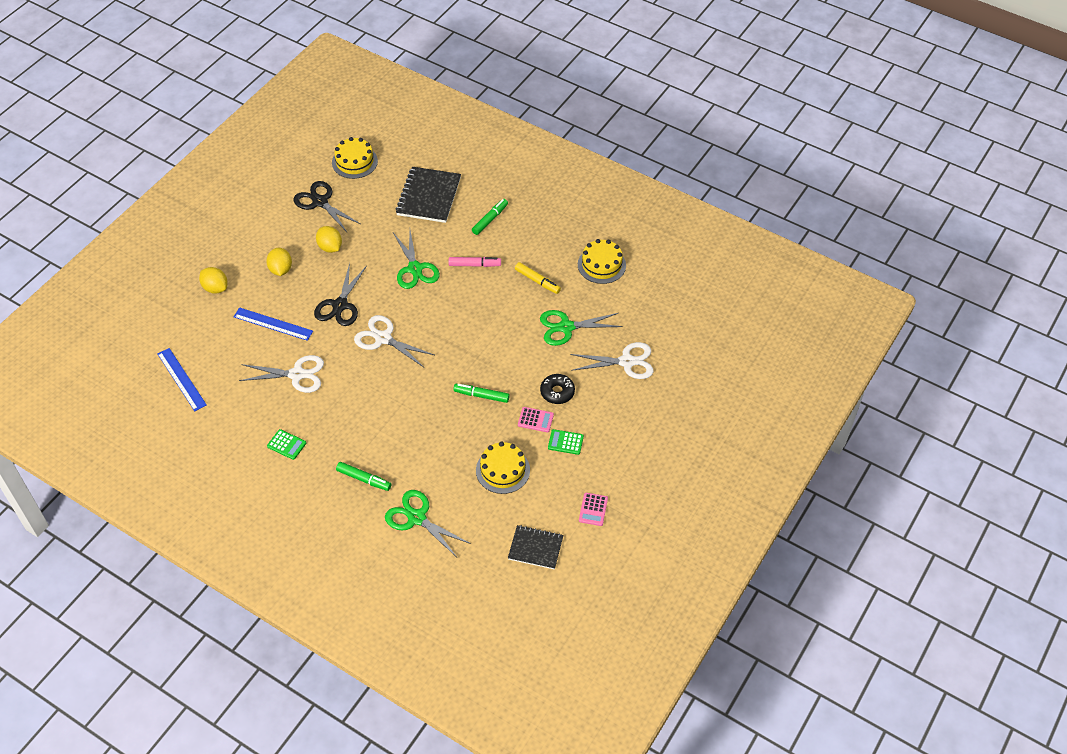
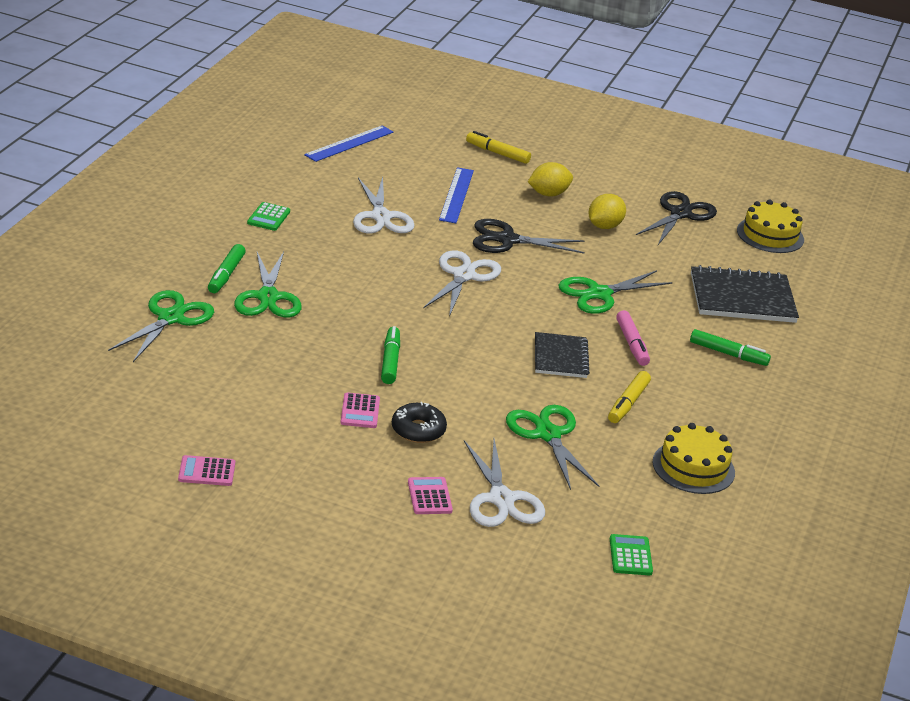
camera: 75 degrees right, 20 degrees down
(215, 288) = (498, 153): yellow lemon -> yellow marker
(396, 456) = (268, 297): none -> green scissors
(503, 470) = (262, 385): yellow cake -> none
(535, 548) = (132, 420): black notebook -> black notebook (560, 357)
(565, 442) = (325, 441): green calculator -> green calculator (630, 556)
(623, 396) = (429, 496): none -> pink calculator

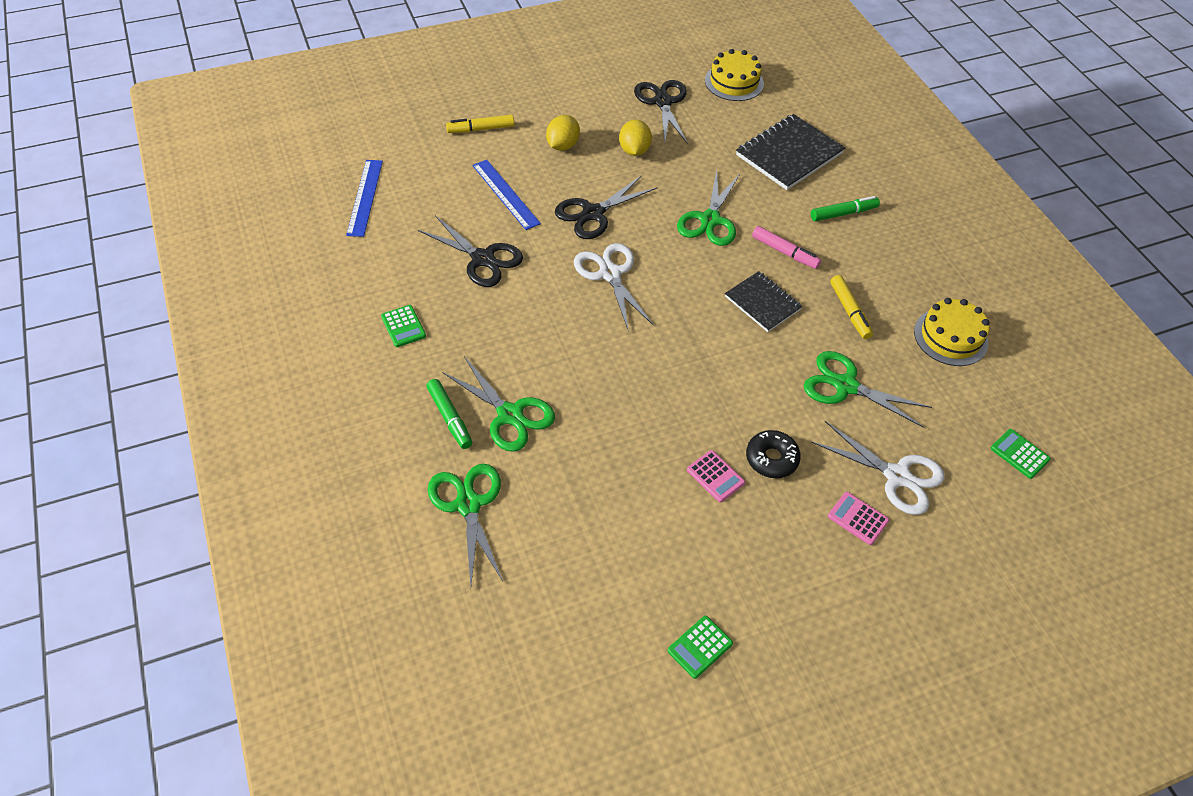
camera: 40 degrees left, 20 degrees up
(207, 472) = (700, 647): pink calculator -> green calculator
(381, 217) = (482, 259): white scissors -> black scissors
(390, 361) = (671, 405): green marker -> none

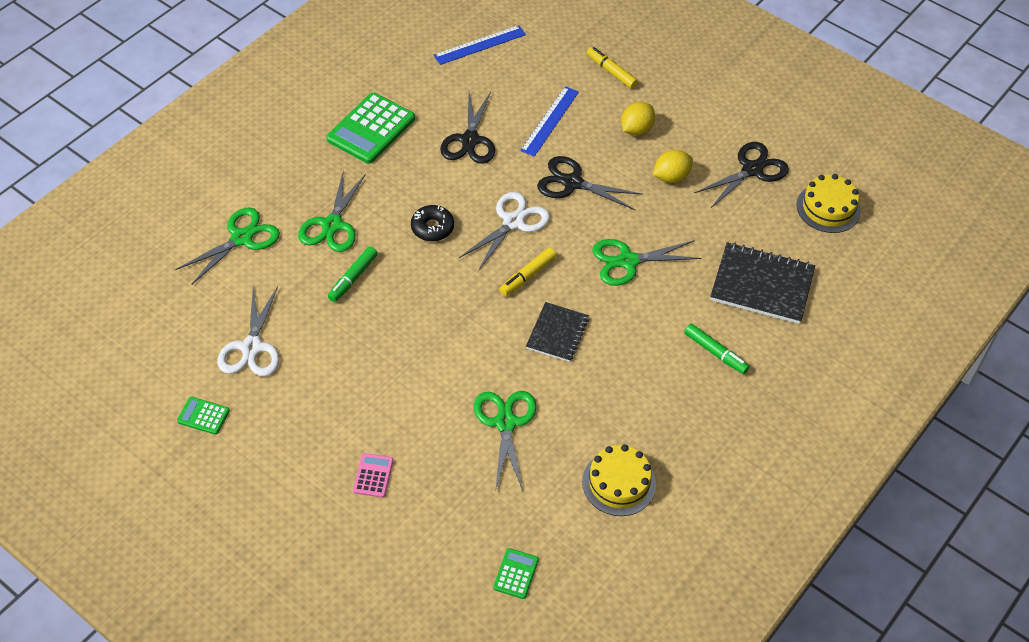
camera: 60 degrees right, 0 degrees up
(403, 326) = (371, 129): green calculator -> green calculator, size x2.06
(450, 417) = (307, 193): green marker -> green marker (353, 278)
(562, 145) = (636, 129): yellow lemon -> yellow lemon turned 45 degrees counterclockwise
(715, 476) = (355, 369): pink calculator -> none
(771, 458) = (395, 399): black donut -> black donut (432, 227)
(784, 252) = (630, 327): pink marker -> none
(849, 311) = (594, 397): yellow marker -> yellow marker (528, 275)
(897, 476) = (433, 489): white scissors -> white scissors (252, 347)

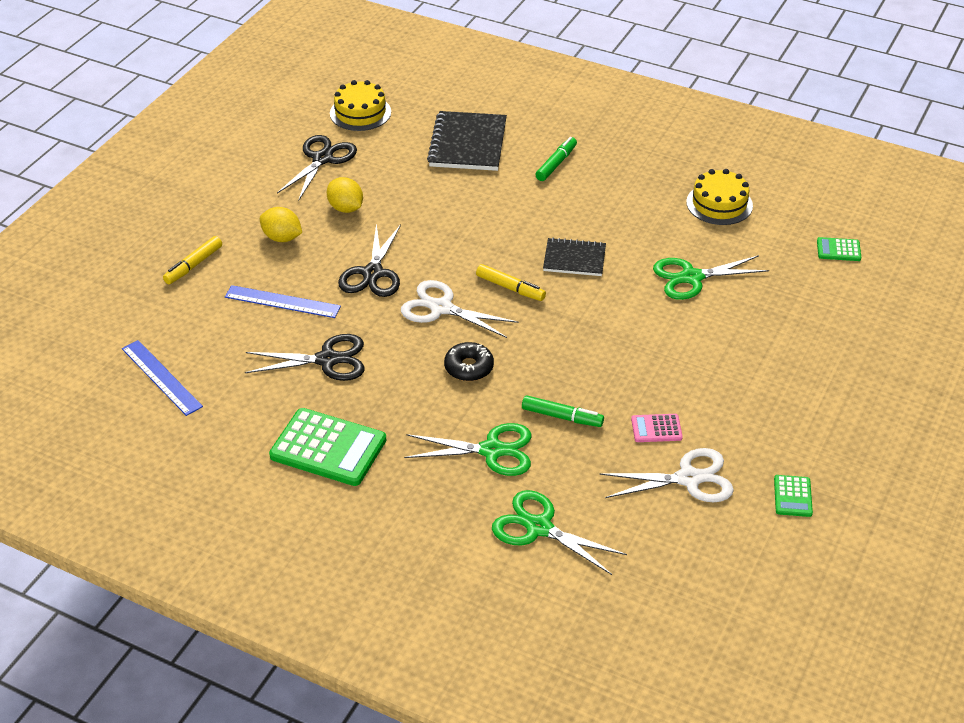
camera: 100 degrees left, 10 degrees down
(373, 475) = (793, 353): pink calculator -> pink calculator (656, 429)
(628, 261) = (467, 225): green scissors -> none
(752, 170) = (322, 159): black scissors -> black scissors turned 75 degrees clockwise

